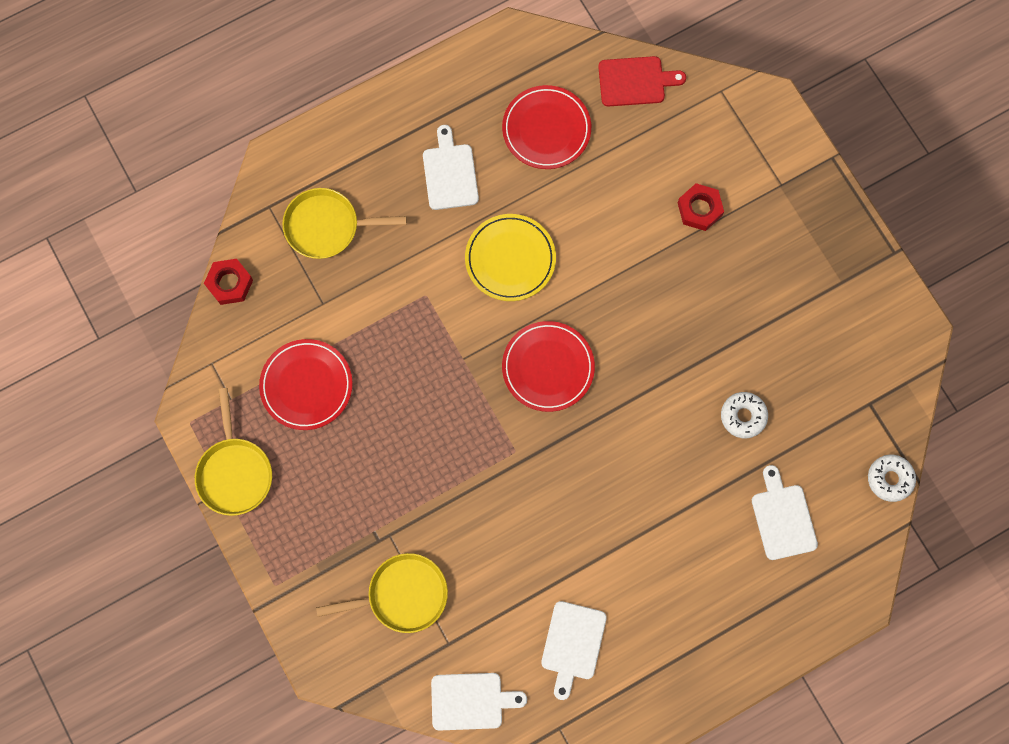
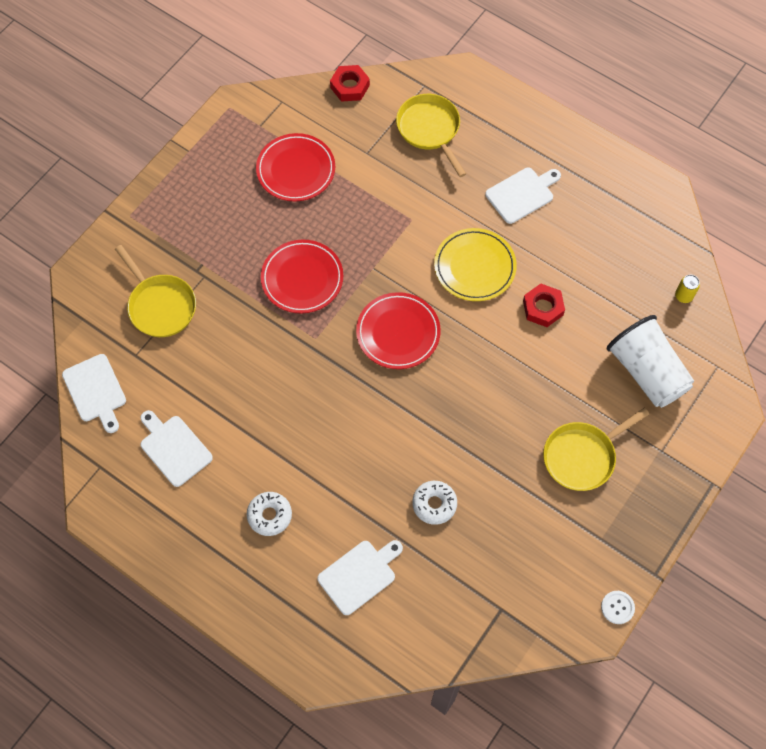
camera: 65 degrees right, 10 degrees down
(235, 472) = (205, 152): yellow pan -> yellow pan (582, 456)
(546, 129) = (600, 247): red plate -> red plate (302, 278)
(572, 644) = (174, 448): white cutting board -> white cutting board turned 60 degrees clockwise
(635, 81) = (683, 296): red cutting board -> yellow can
(697, 156) = (646, 372): none -> white cup
(699, 209) = (600, 393): red nut -> red nut (543, 308)
(889, 479) = (440, 655): white donut -> white donut (269, 515)
(910, 301) = (617, 607): none -> white button

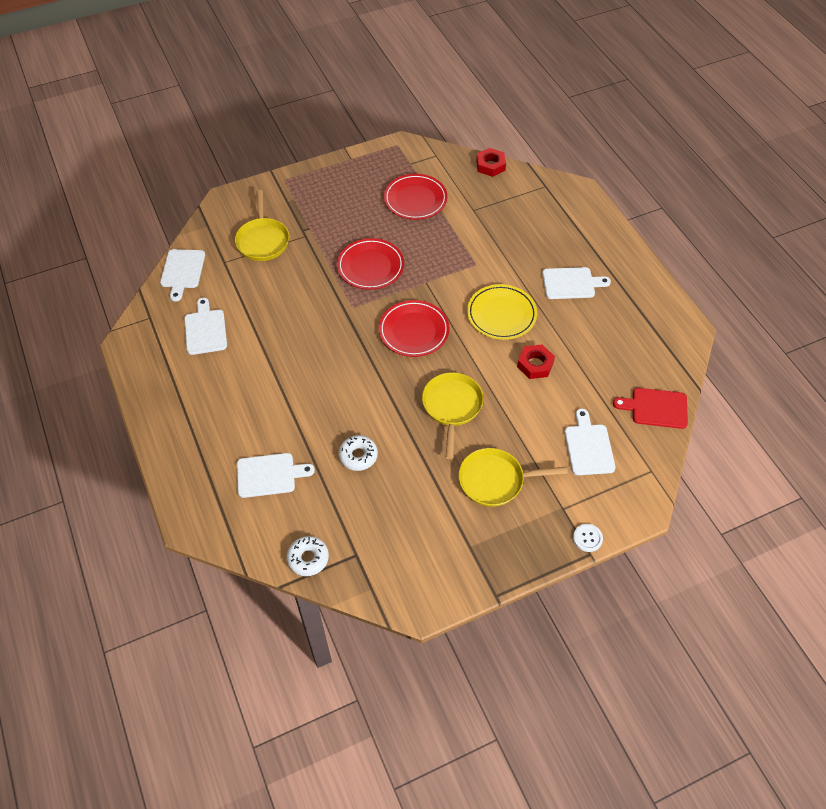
camera: 30 degrees right, 10 degrees down
(269, 515) = (236, 403): white donut -> white donut (308, 558)
(430, 130) = (530, 214): yellow pan -> yellow pan (452, 407)
(617, 607) = (448, 603): white button -> white button (587, 538)
(646, 372) = (588, 447): white cup -> white cutting board
(683, 296) = (656, 408): yellow can -> red cutting board

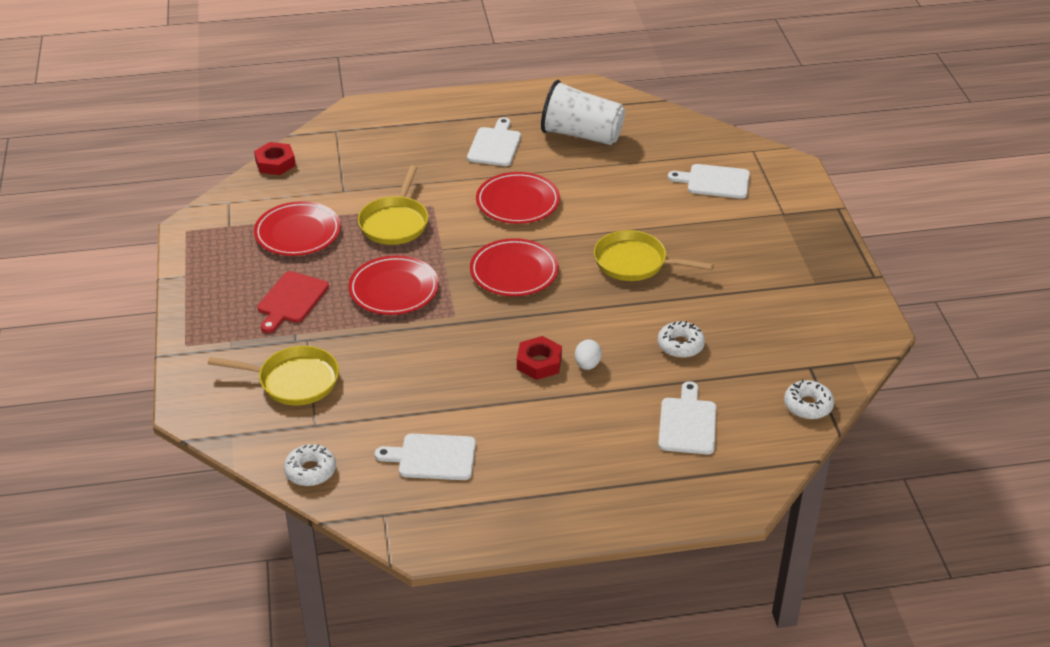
camera: 75 degrees left, 15 degrees down
(182, 271) = (310, 471): white cutting board -> white donut
(319, 398) = (587, 364): none -> white egg
(495, 480) = (739, 250): yellow pan -> yellow pan (395, 222)
(501, 314) = (517, 202): yellow plate -> red plate
(535, 364) = (598, 193): red nut -> red nut (539, 363)
(587, 538) = (820, 206): white button -> none
(613, 337) = (581, 135): none -> white cup
(656, 408) = (680, 130): red cutting board -> red cutting board (291, 300)

